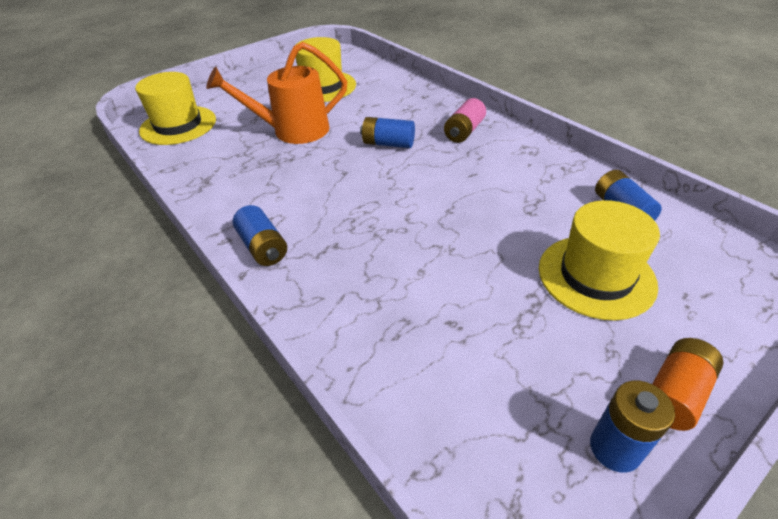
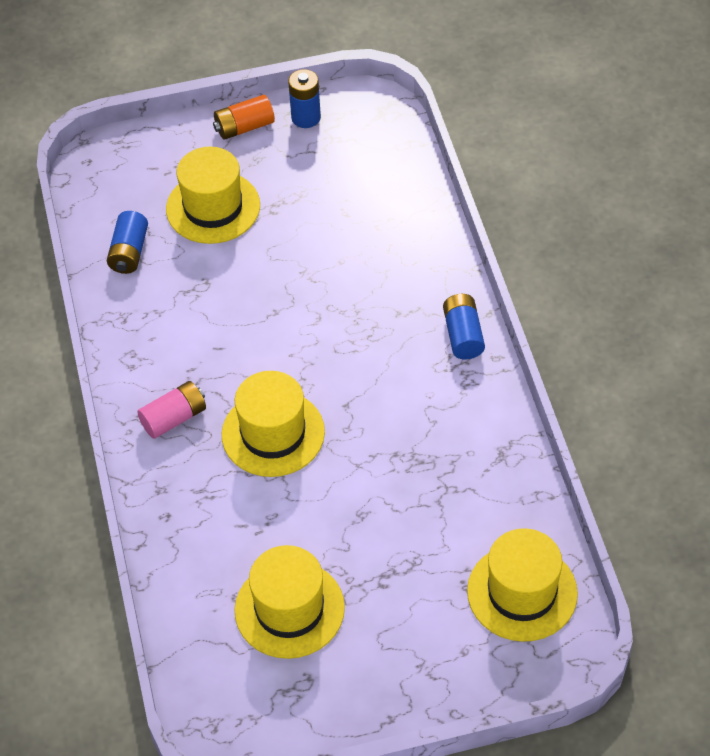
camera: 155 degrees left, 10 degrees up
(292, 131) = (374, 510): orange watering can -> none
(388, 144) = (273, 433): blue battery -> yellow hat

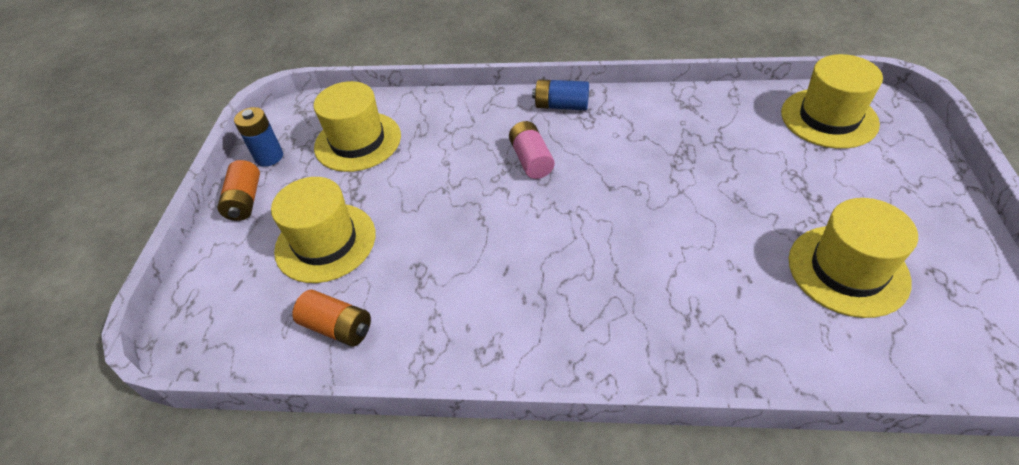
camera: 70 degrees left, 5 degrees down
(129, 252) = (338, 327): blue battery -> orange battery
(174, 418) = (584, 326): pink battery -> pink battery (531, 160)
(273, 433) = (628, 245): yellow hat -> yellow hat (358, 141)

